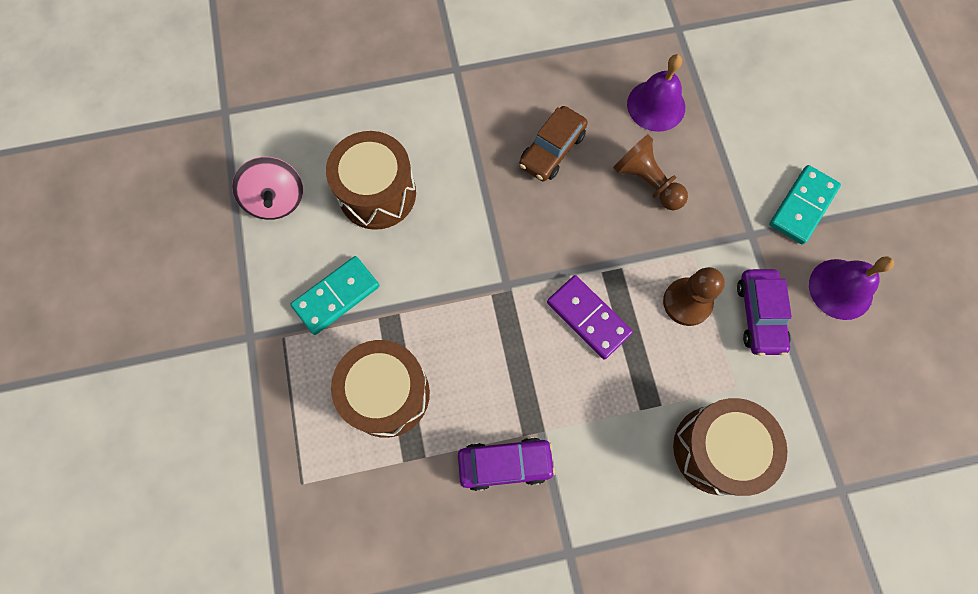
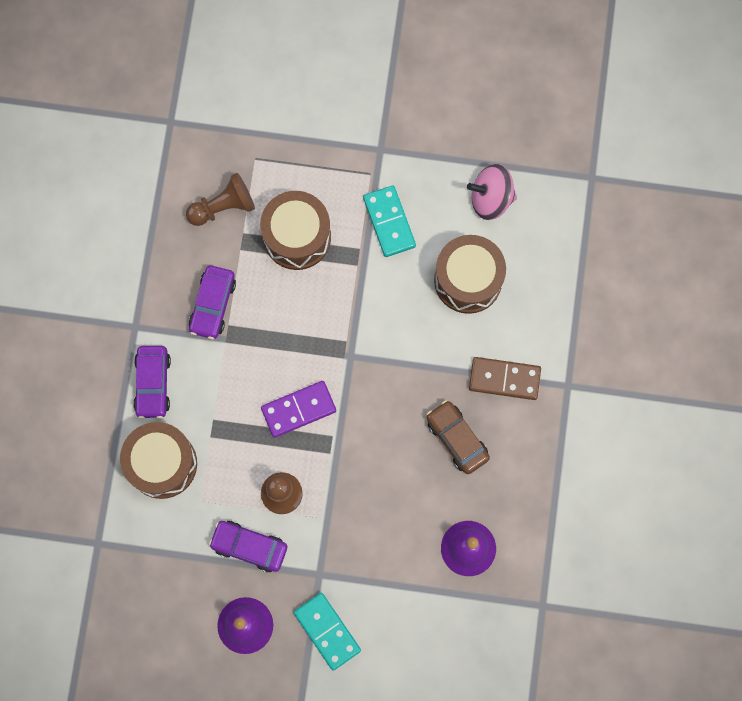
camera: 110 degrees right, 5 degrees up
(471, 126) = (504, 379): none -> brown domino
(629, 500) = (153, 384): none -> purple car
(647, 182) = (398, 507): brown pawn -> brown pawn (223, 207)

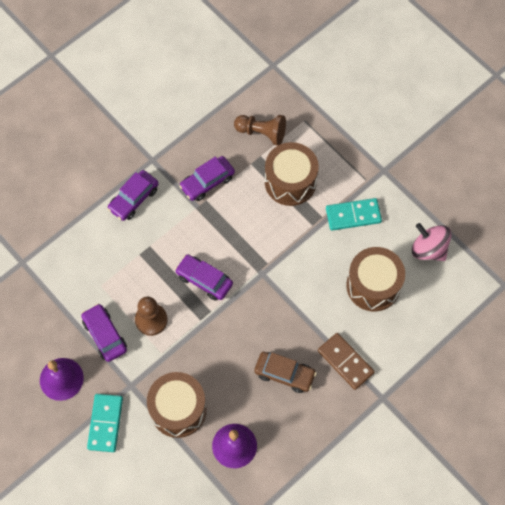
camera: 40 degrees right, 10 degrees down
(162, 464) = (98, 247): brown drum -> brown drum (178, 409)
(298, 410) = (204, 280): purple domino -> purple car
(389, 222) = (353, 215): turquoise domino -> turquoise domino turned 60 degrees clockwise
(457, 439) = (284, 374): brown car -> brown car turned 105 degrees clockwise

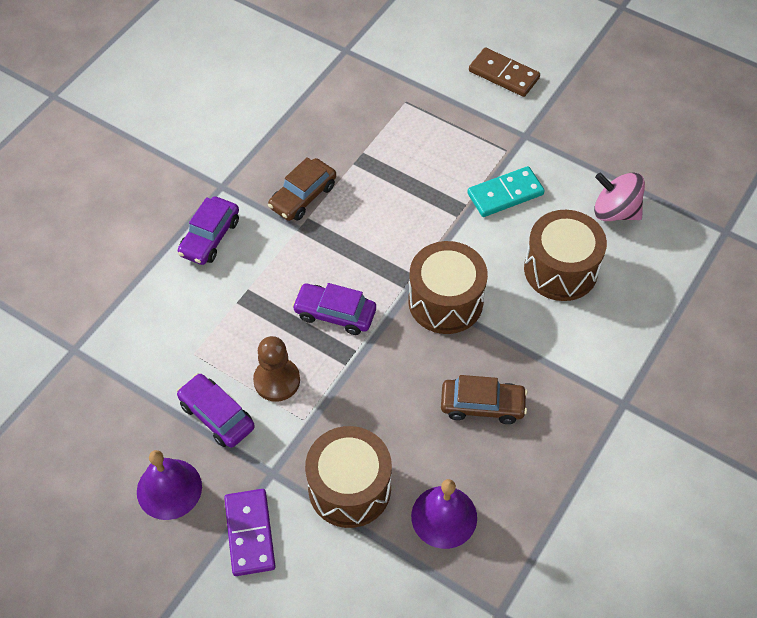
camera: 15 degrees left, 10 degrees down
(105, 423) = (250, 533): turquoise domino -> purple domino
(207, 182) = (303, 196): purple car -> brown car
(262, 133) = (356, 126): brown pawn -> none
(290, 182) = (411, 173): brown drum -> brown drum (445, 301)
(345, 362) = (558, 370): brown domino -> brown domino (504, 74)

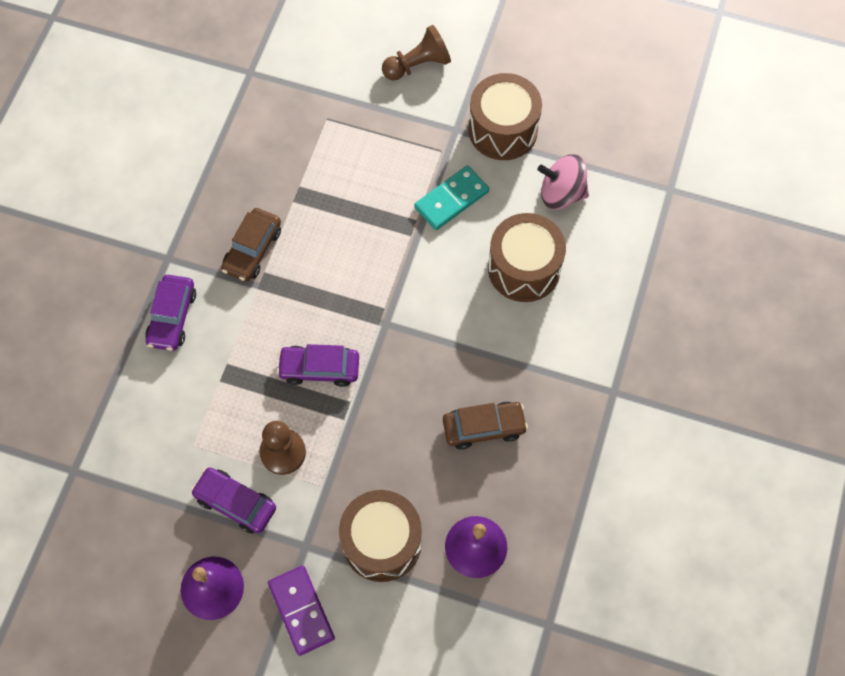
camera: 15 degrees left, 10 degrees up
(445, 301) = (422, 329): brown drum -> brown drum (503, 130)
(504, 74) = (418, 65): brown domino -> brown pawn

